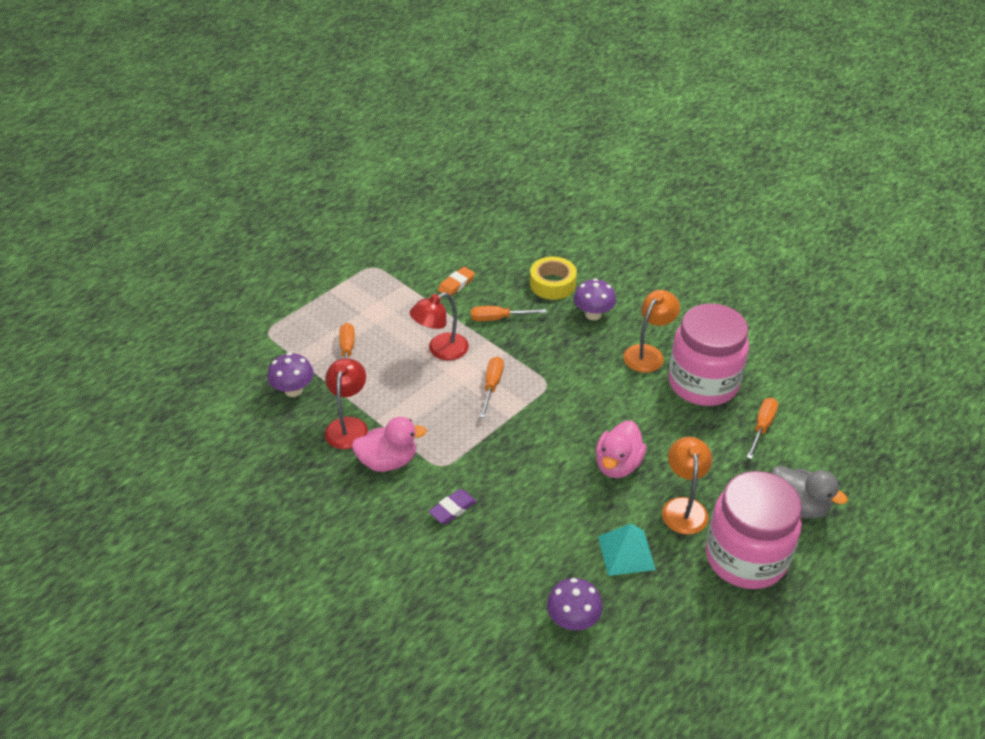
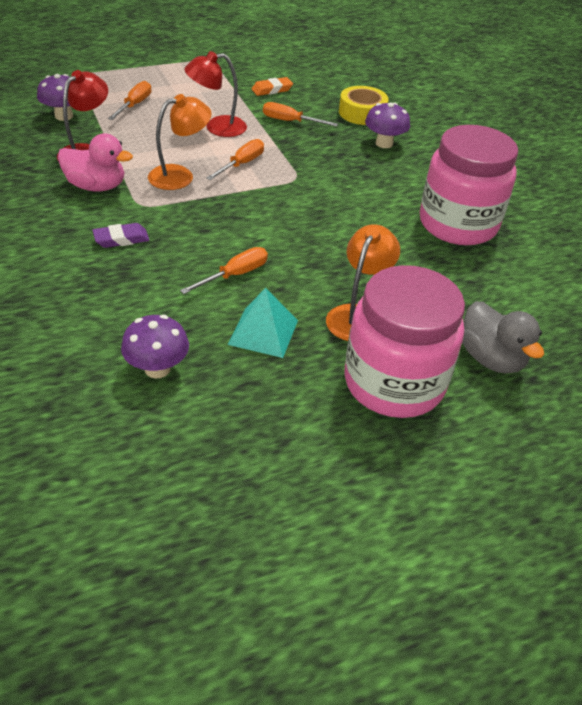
camera: 20 degrees right, 0 degrees up
(618, 465) = (315, 259): pink duck -> none
(648, 353) = (417, 186): orange lamp -> orange lamp (180, 175)
(762, 427) = (497, 278): orange screwdriver -> orange screwdriver (235, 275)

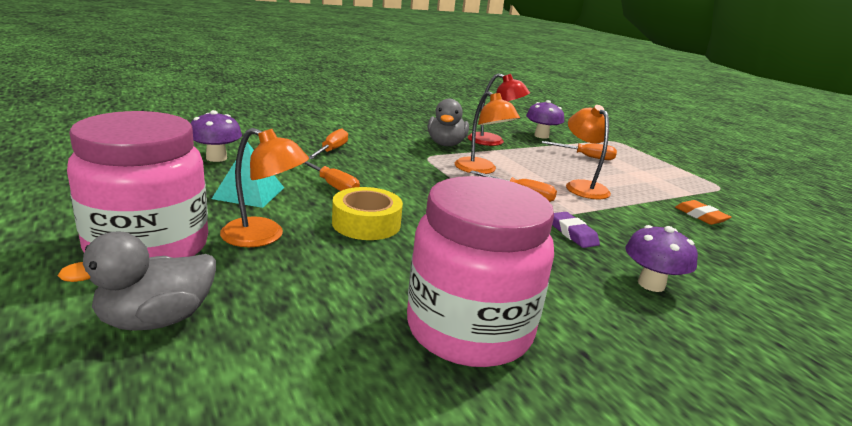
camera: 85 degrees right, 20 degrees down
(96, 186) = (446, 144): pink duck -> grey duck
(121, 239) = (376, 150): purple eraser -> purple eraser (573, 233)
(217, 127) = (582, 186): red lamp -> orange lamp
(290, 121) = (637, 223): orange screwdriver -> orange screwdriver (331, 150)
(362, 113) = (720, 273): yellow tape -> yellow tape (366, 223)

